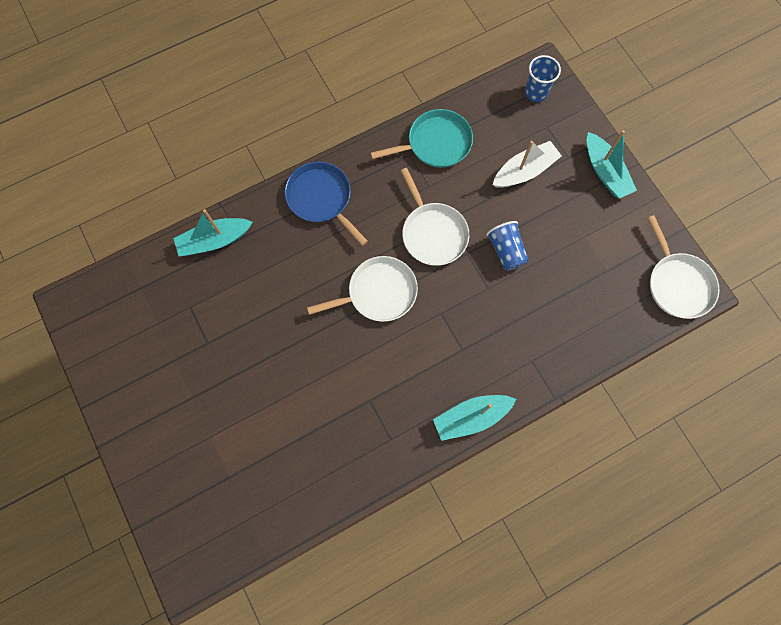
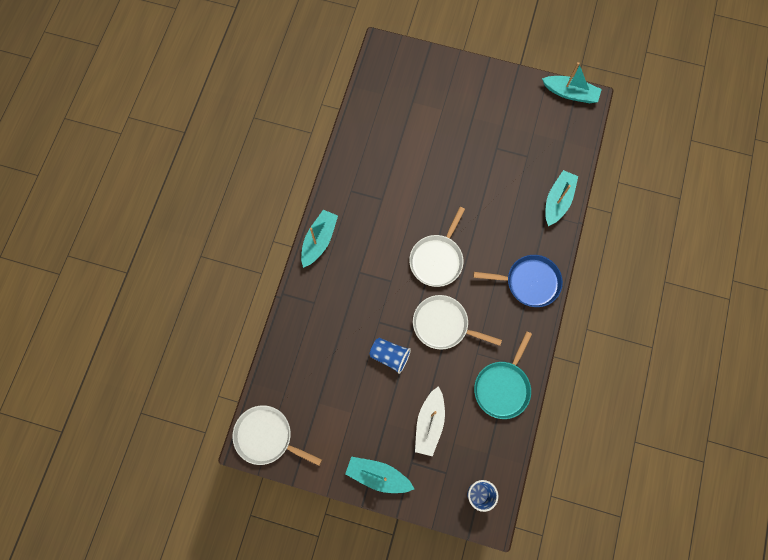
camera: 135 degrees right, 0 degrees up
(75, 327) = (570, 93): none -> turquoise boat

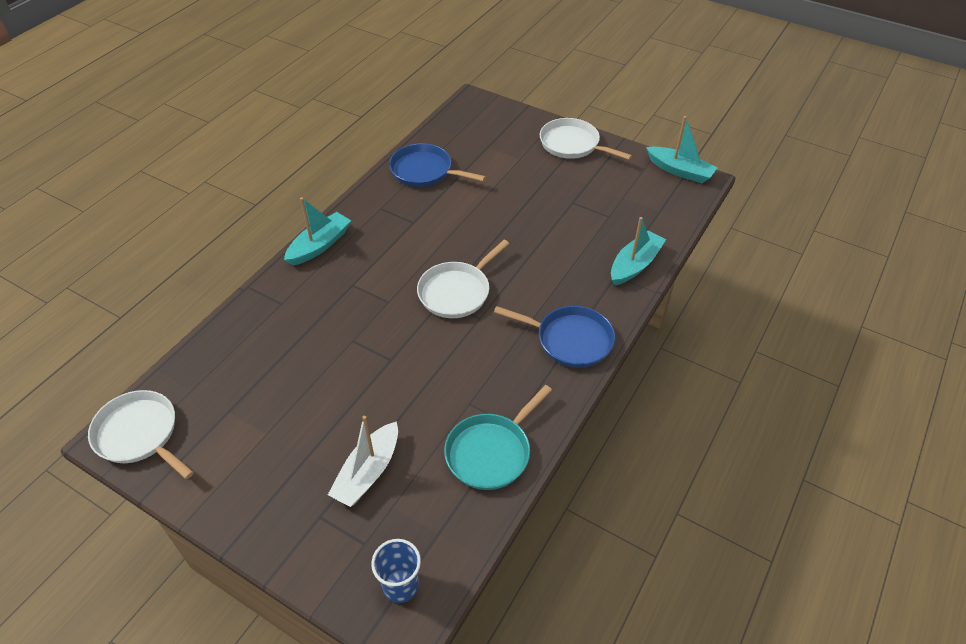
camera: 15 degrees right, 25 degrees down
(371, 142) = (424, 171): none -> blue pan
(378, 475) = (264, 521): turquoise boat -> none
(390, 356) = (349, 380): blue cup -> none
(443, 324) = (436, 361): white pan -> white pan (572, 144)

